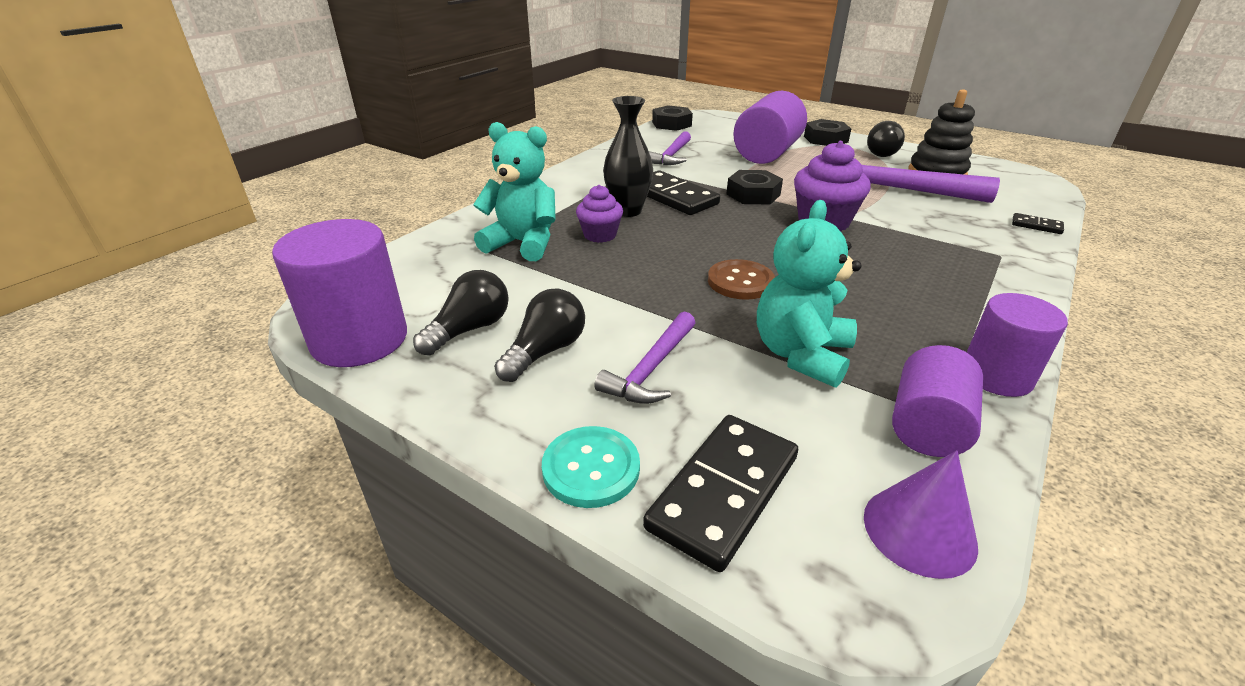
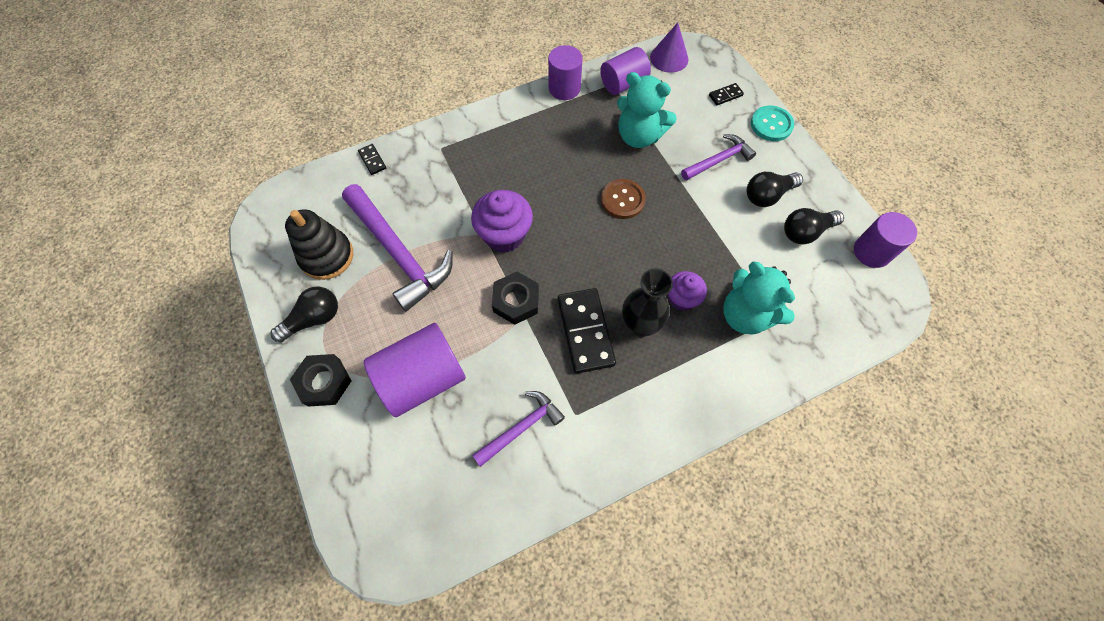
camera: 150 degrees left, 30 degrees up
(359, 339) = (871, 252): purple cylinder -> purple cylinder, size x0.65
(671, 124) = (443, 541): black nut -> none
(723, 492) = (725, 95): black domino -> black domino, size x0.46
(801, 354) = (639, 136): turquoise teddy bear -> turquoise teddy bear turned 60 degrees clockwise

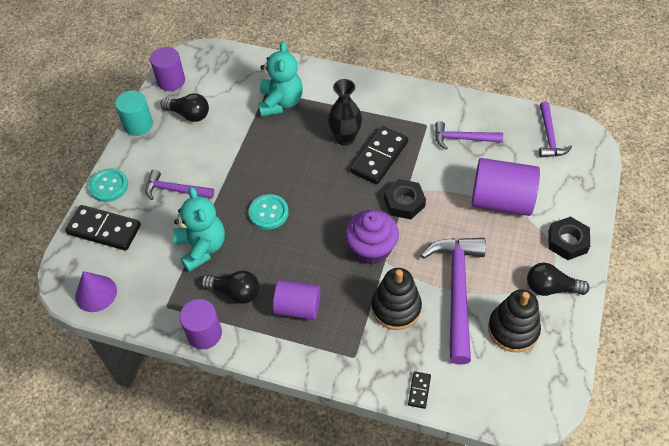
camera: 135 degrees left, 10 degrees down
(425, 517) = (549, 136): none -> purple hammer
(440, 203) = (396, 308): none -> black stacking toy
(622, 200) = (268, 213): brown button -> turquoise button
(623, 83) = (157, 299): purple cylinder -> purple cylinder (298, 307)
(682, 298) = (304, 134): purple cupcake -> none
(725, 95) = (104, 229): black domino -> black domino, size x2.16
(767, 195) = (179, 148): black light bulb -> black light bulb (235, 292)
(829, 188) = (138, 125): none -> turquoise cylinder

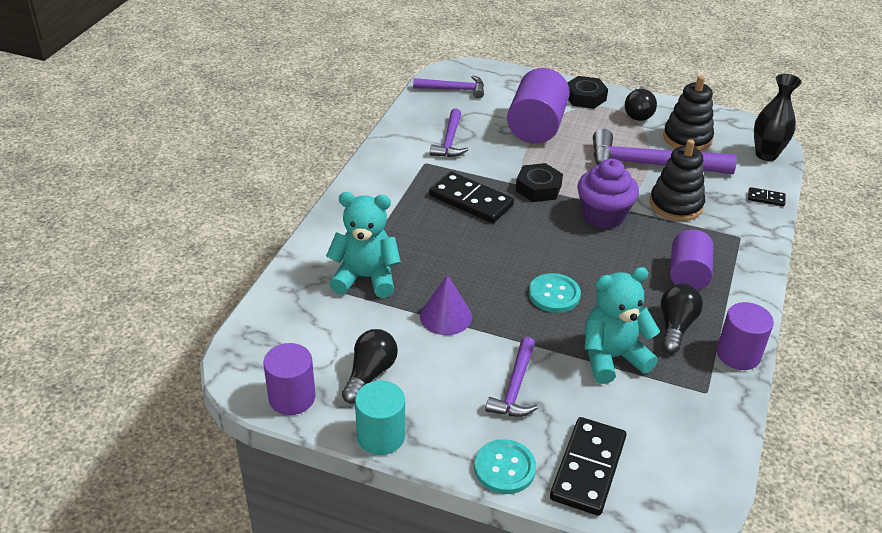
camera: 90 degrees left, 15 degrees down
(96, 293) = (699, 471): purple cone -> purple cone (445, 316)
(345, 138) = (438, 225): black vase -> black vase (766, 154)

